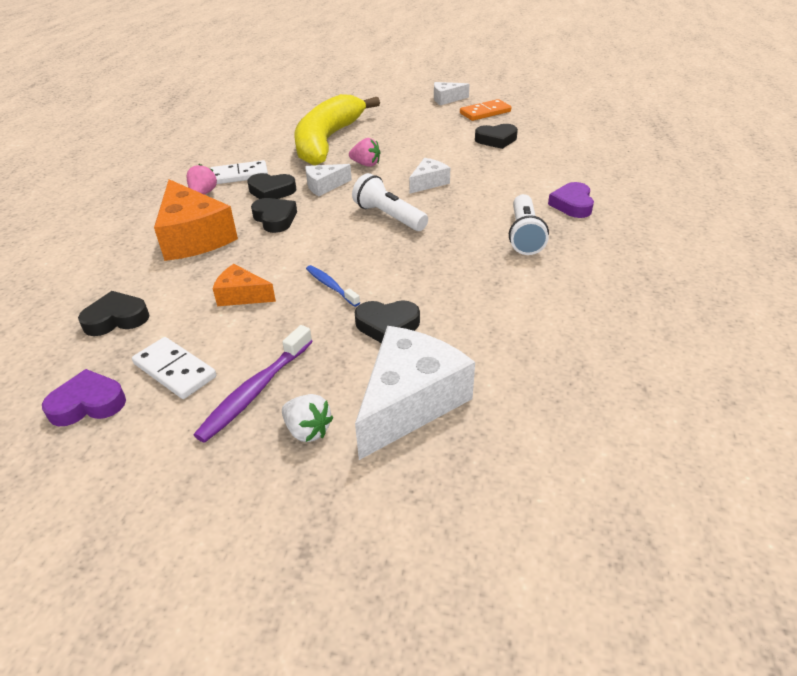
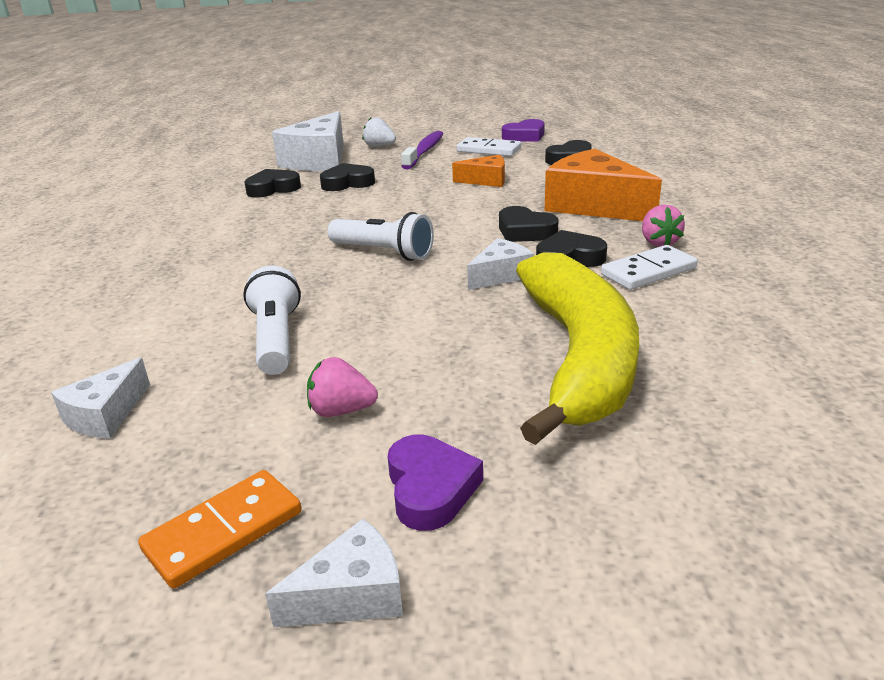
camera: 165 degrees right, 10 degrees down
(331, 286) = (411, 195): blue toothbrush -> none
(366, 164) = (462, 318): pink strawberry -> pink strawberry (341, 411)
(428, 182) = (342, 302): white cheese -> white cheese (106, 415)
(496, 140) = (212, 418): black heart -> black heart (273, 188)
(524, 235) = (209, 256): white flashlight -> white flashlight (276, 339)
(572, 204) = (125, 301): purple heart -> purple heart (430, 488)

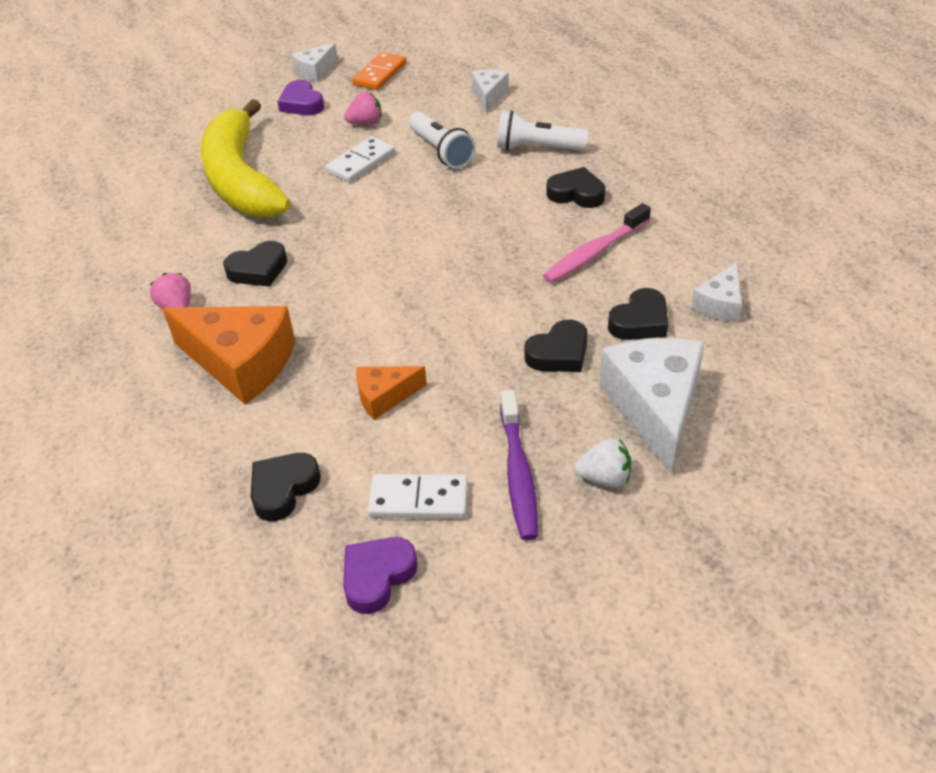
camera: 160 degrees right, 15 degrees up
(246, 224) = (594, 252): none -> pink toothbrush
(384, 252) = (426, 242): white flashlight -> white flashlight (537, 148)
(501, 275) = (312, 237): white cheese -> white cheese (720, 304)
(525, 231) = (307, 300): black heart -> black heart (576, 193)
(648, 271) = (190, 267): white domino -> white domino (361, 162)

